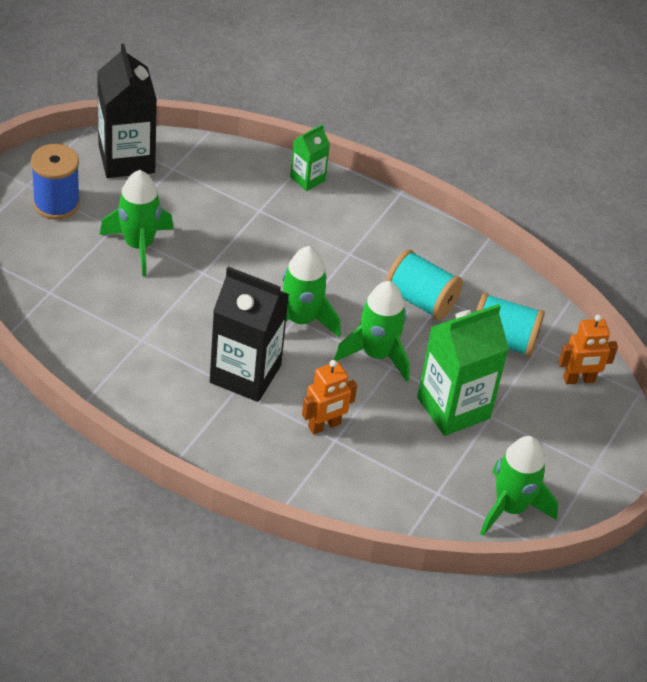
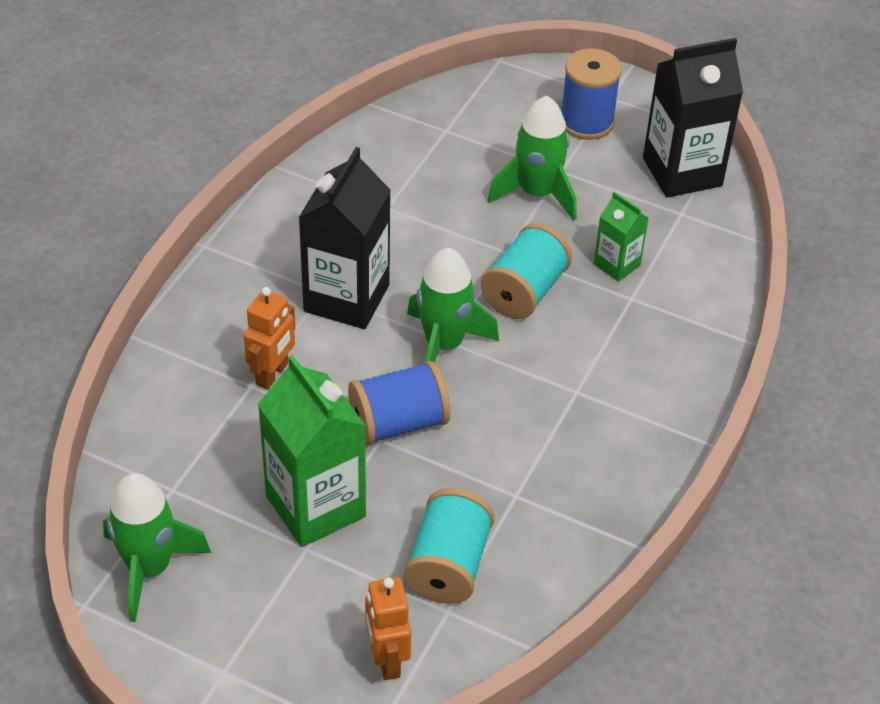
camera: 90 degrees right, 0 degrees up
(307, 179) = (706, 342): green carton -> green carton (616, 264)
(324, 426) = (272, 374): orange robot -> orange robot turned 120 degrees counterclockwise
(376, 354) = (398, 423): green rocket -> blue spool
(420, 300) = (506, 469): turquoise spool -> turquoise spool (524, 291)

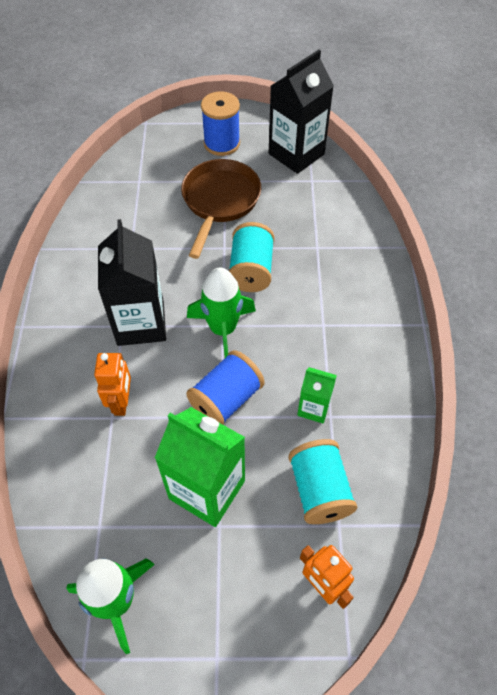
camera: 25 degrees left, 10 degrees up
(537, 193) = (220, 201): green rocket -> brown pan
(616, 264) = (295, 229): green carton -> green carton (313, 408)

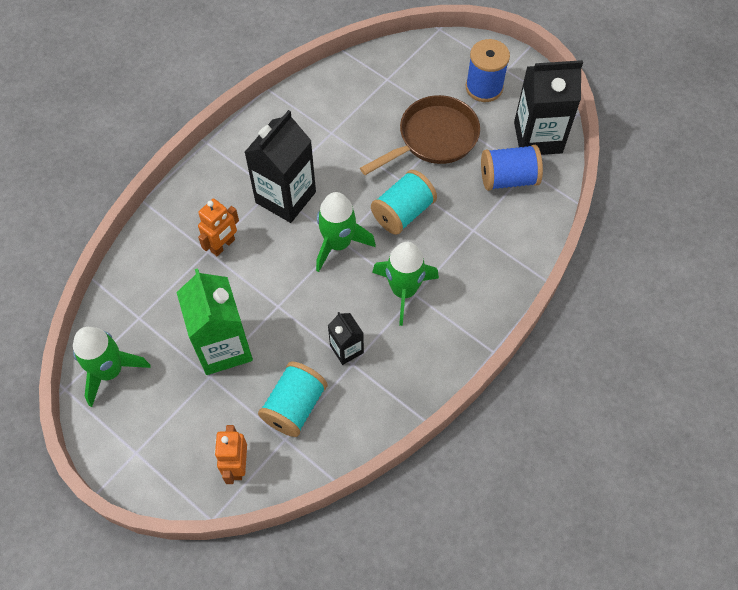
camera: 40 degrees right, 5 degrees up
(226, 399) = (292, 296): blue spool -> blue spool (508, 179)
(312, 328) = (404, 291): none -> green rocket
(313, 408) = (346, 349): green carton -> black carton

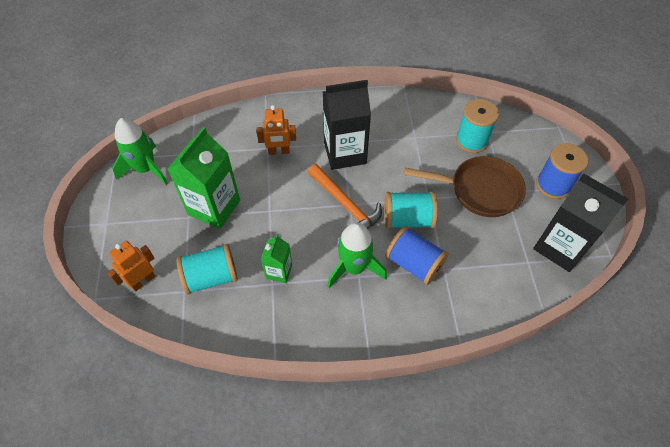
camera: 45 degrees right, 5 degrees down
(338, 244) = (345, 205): green rocket -> orange hammer
(346, 349) = (279, 271): black carton -> green carton
(382, 97) = (471, 140): none -> turquoise spool
(508, 179) = (507, 256): blue spool -> blue spool (414, 263)

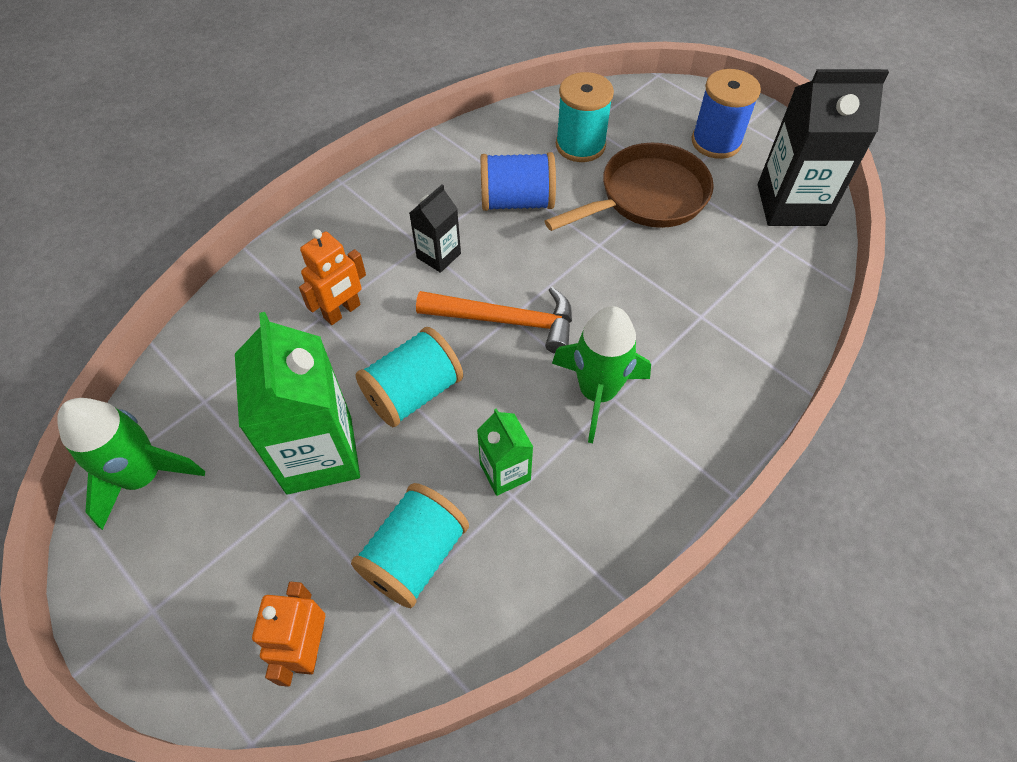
camera: 40 degrees left, 0 degrees up
(345, 153) = (438, 255): black carton -> black carton, size x0.52
(408, 219) = (601, 286): turquoise spool -> turquoise spool (413, 392)
(414, 263) = (662, 334): blue spool -> blue spool (517, 201)

